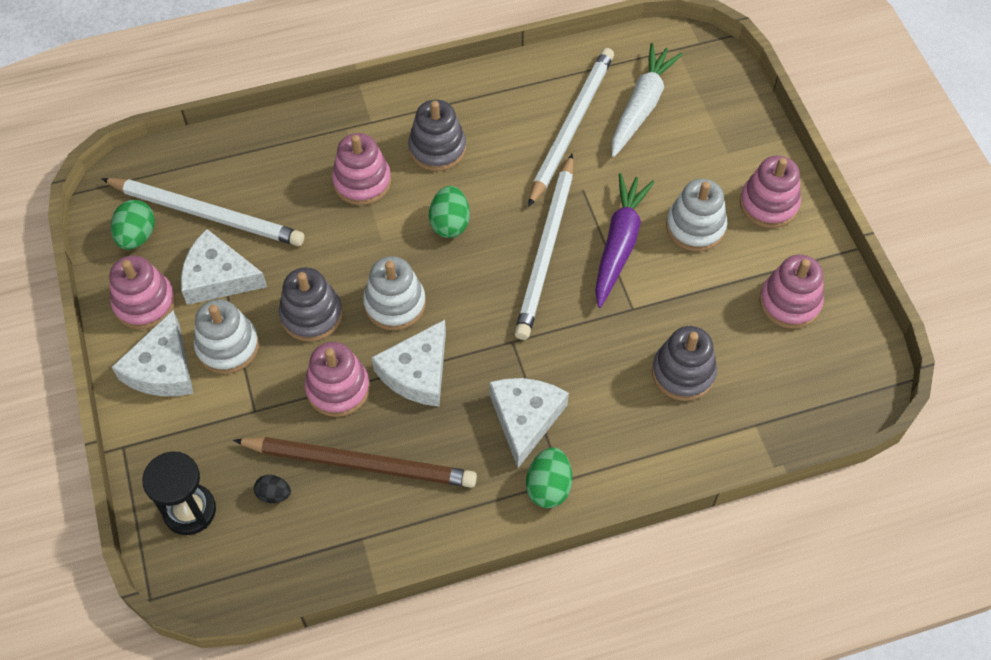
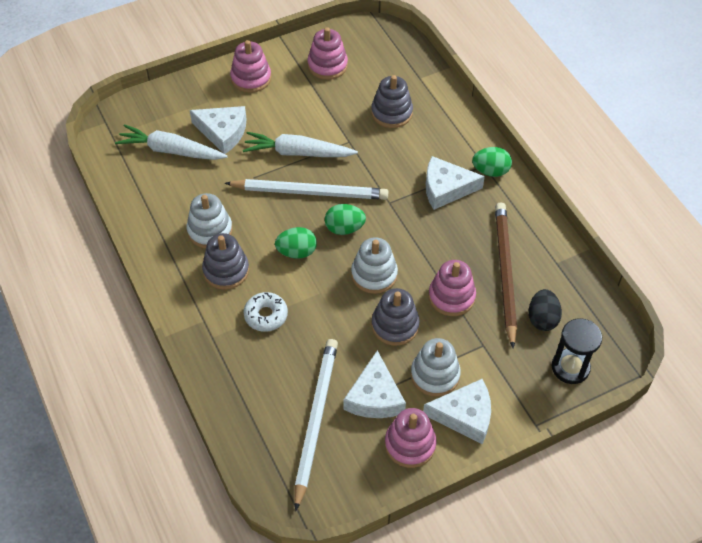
camera: 100 degrees left, 5 degrees down
(137, 236) = (347, 469): green egg -> green egg (344, 228)
(274, 494) = (542, 319): black egg -> black egg, size x1.63
(362, 182) = (266, 315): pink stacking toy -> white donut
(417, 372) = (426, 252): white cheese -> white cheese (223, 132)
(571, 126) = (195, 190): white pencil -> none
(619, 244) = (298, 153): purple carrot -> white carrot
(695, 227) = (276, 114): white stacking toy -> white stacking toy (210, 230)

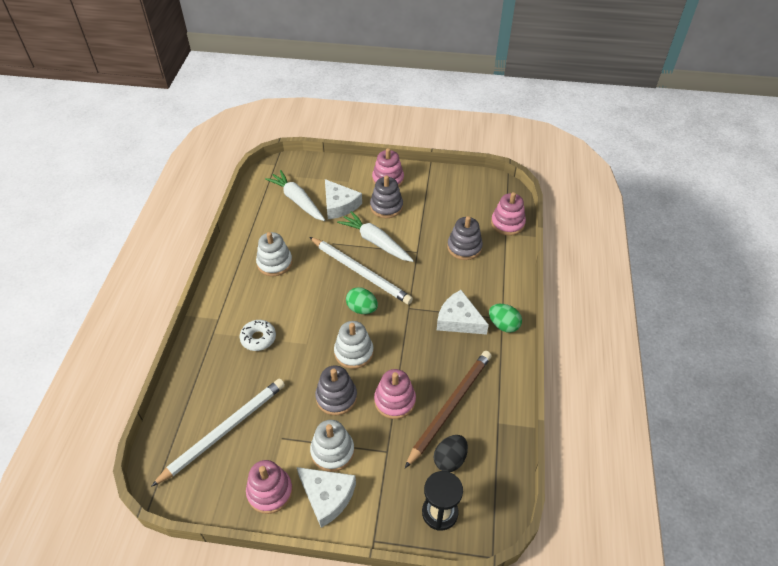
camera: 35 degrees right, 5 degrees down
(226, 270) = (261, 294): grey stacking toy -> grey stacking toy (386, 207)
(296, 252) = (316, 307): green egg -> none
(327, 65) = (446, 195): pink stacking toy -> pink stacking toy (507, 223)
(374, 396) = (277, 440): white cheese -> none

